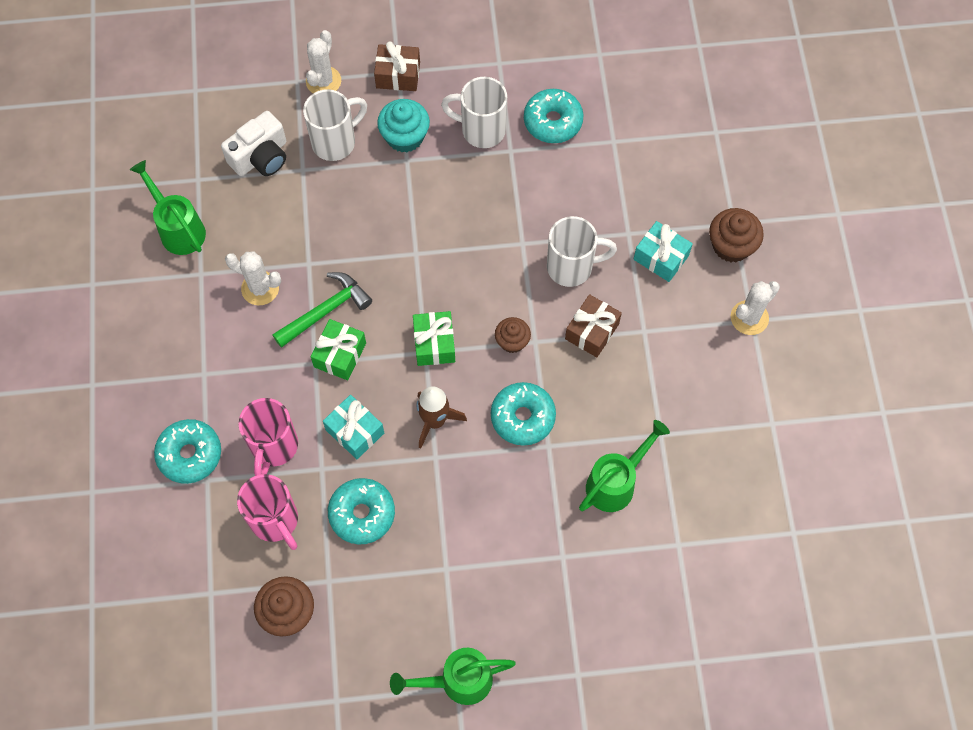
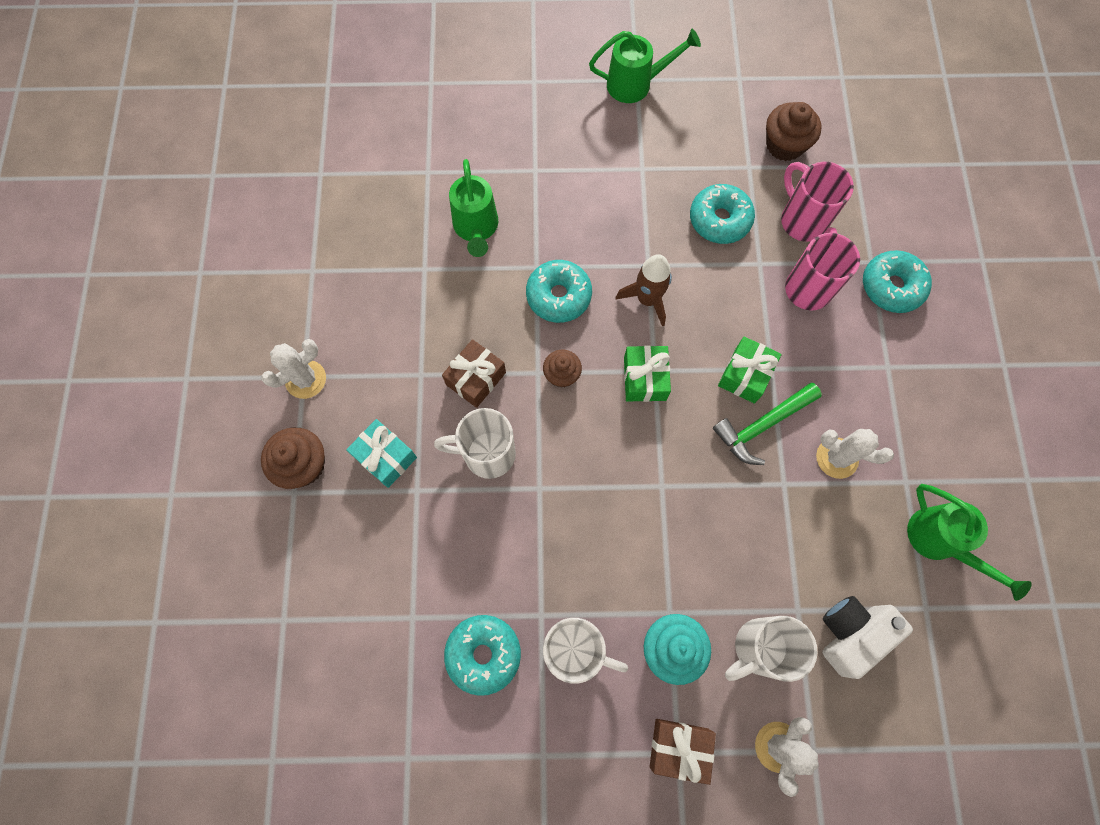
camera: 175 degrees left, 5 degrees up
(355, 431) = (728, 295): turquoise gift -> none
(615, 483) = (476, 228): green watering can -> green watering can turned 60 degrees counterclockwise

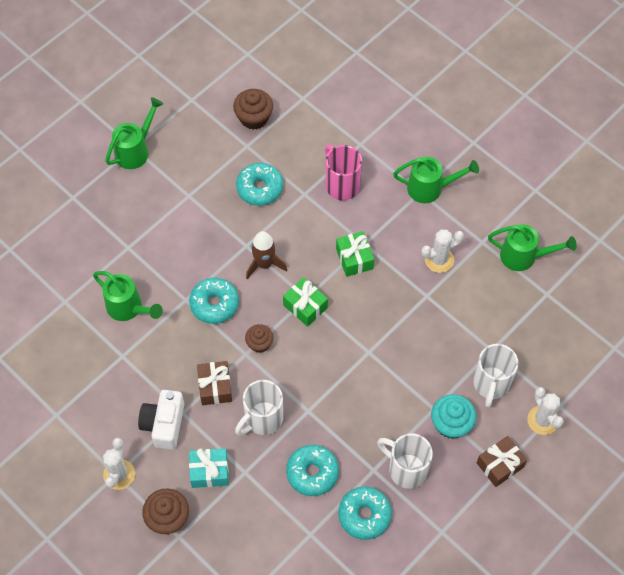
camera: 45 degrees left, 10 degrees down
(574, 649) = (406, 469): white mug -> white mug turned 120 degrees counterclockwise
(762, 425) = (388, 276): green hammer -> none
(802, 220) = (303, 152): pink mug -> none
(851, 634) = (525, 337): white camera -> white camera (164, 424)
(891, 286) = (382, 149): turquoise donut -> turquoise donut (312, 473)
(903, 372) = (430, 188): none -> green watering can

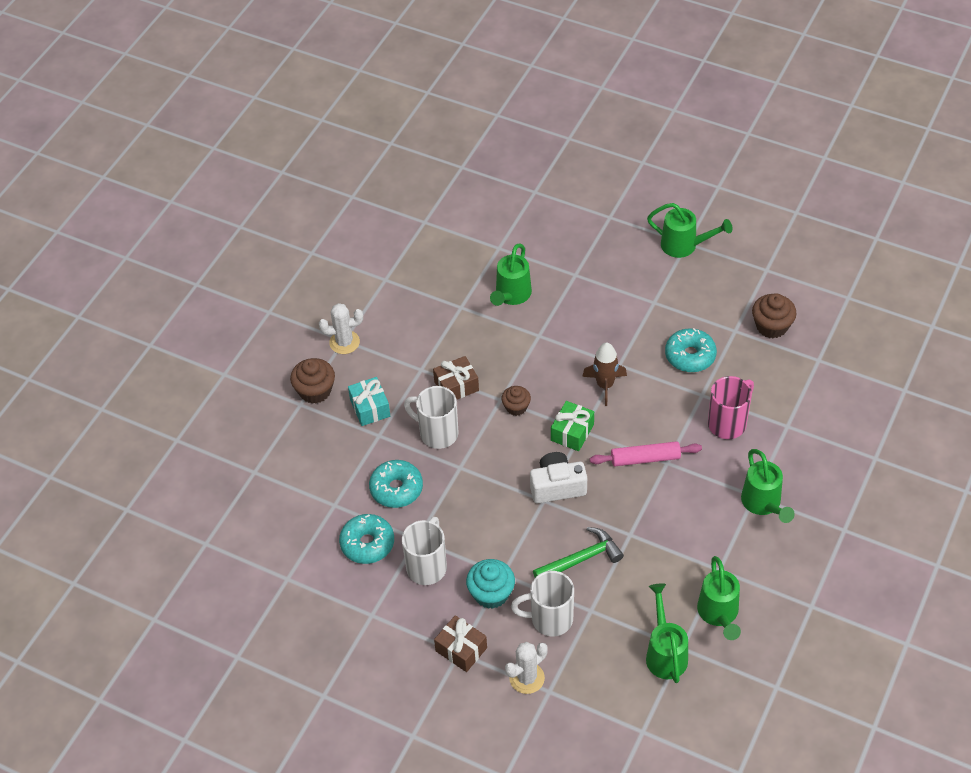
camera: 75 degrees right, 10 degrees down
(164, 424) = (404, 359): white camera -> white camera (557, 486)
(214, 304) = (543, 359): turquoise donut -> none
(354, 259) = (645, 458): green gift -> pink rolling pin
(439, 260) = (678, 534): white cactus -> none
(439, 341) = (581, 559): none -> green hammer
(549, 308) = (665, 653): none -> green watering can

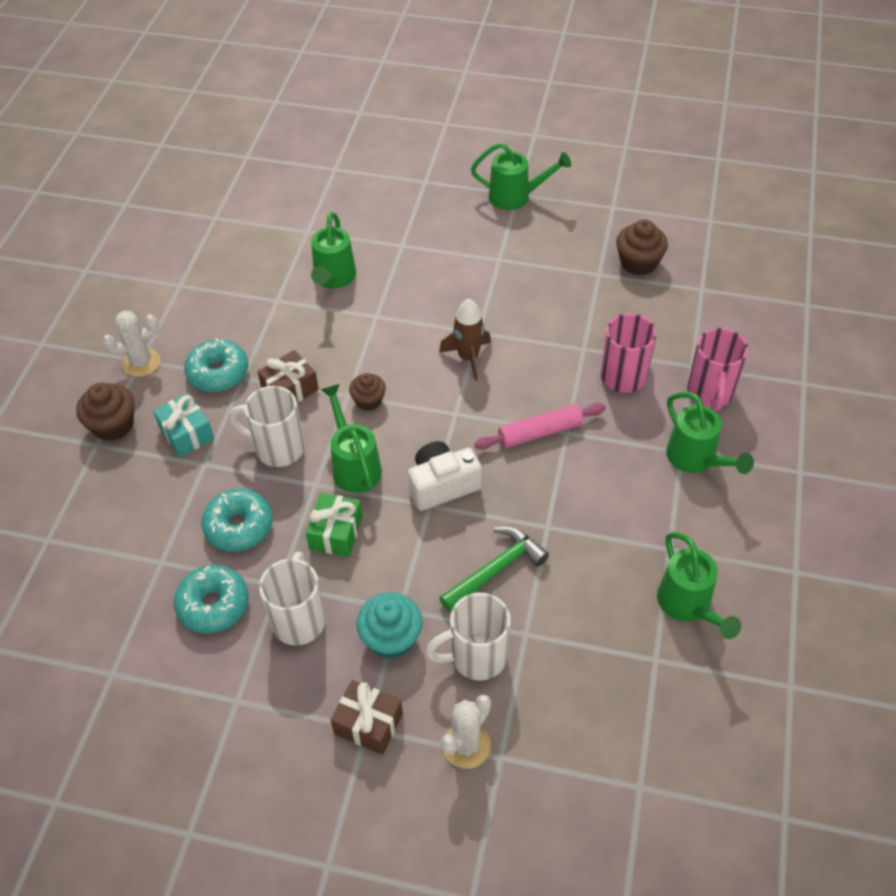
camera: 15 degrees left, 0 degrees up
(572, 432) = (444, 418): green gift -> green gift (336, 533)
(665, 653) = (637, 672): green watering can -> green watering can (354, 466)
(690, 356) = (557, 309): turquoise donut -> turquoise donut (218, 373)
(793, 452) = (710, 393): none -> pink mug

